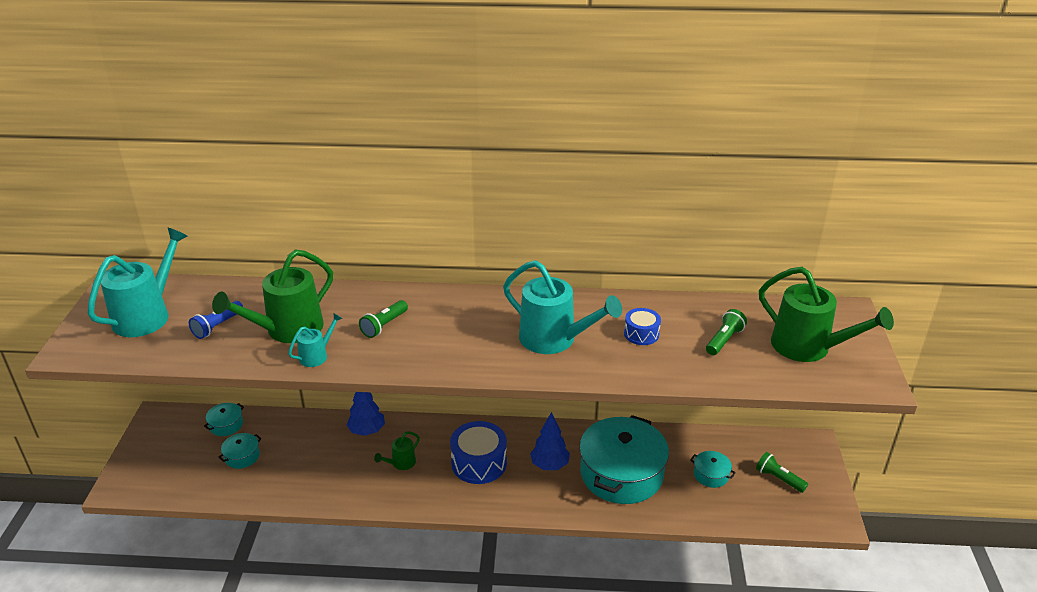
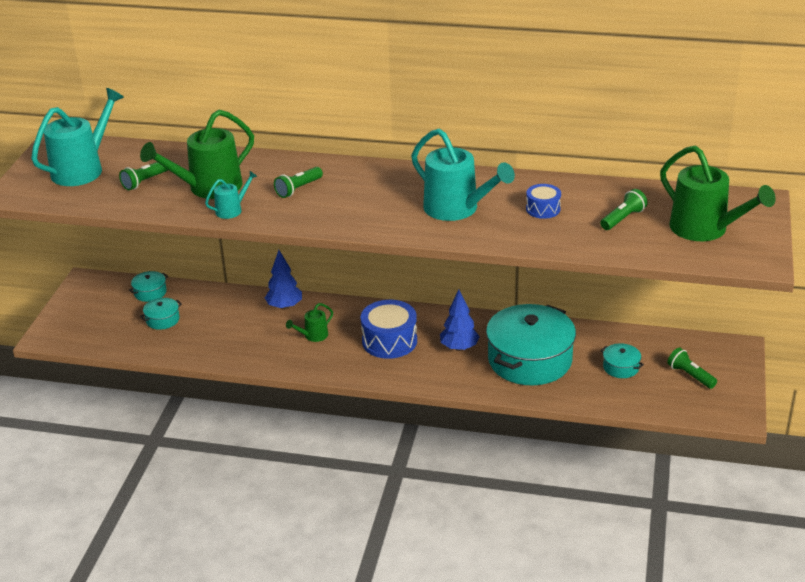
camera: 10 degrees right, 0 degrees up
(217, 326) = (145, 181): blue flashlight -> green flashlight

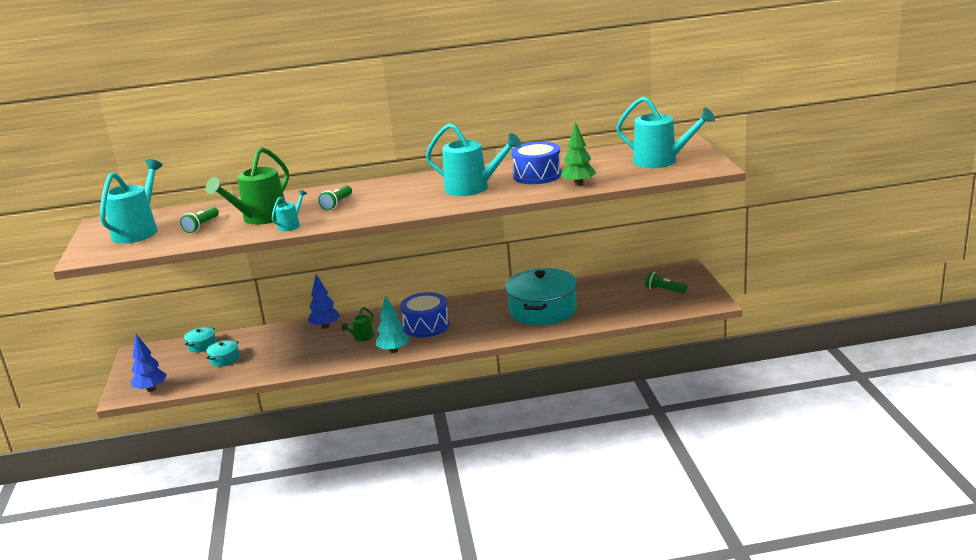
camera: 20 degrees left, 10 degrees down
(336, 366) = (393, 350): none -> turquoise tree
(459, 347) = (484, 316): blue tree -> blue tree (151, 389)
(543, 209) = (537, 175): blue drum -> blue drum, size x1.79
(579, 241) = (578, 184): none -> green tree
(621, 367) = (612, 298): turquoise pot -> none
(623, 218) = (599, 168): green flashlight -> none
(705, 229) = (661, 161): green watering can -> turquoise watering can

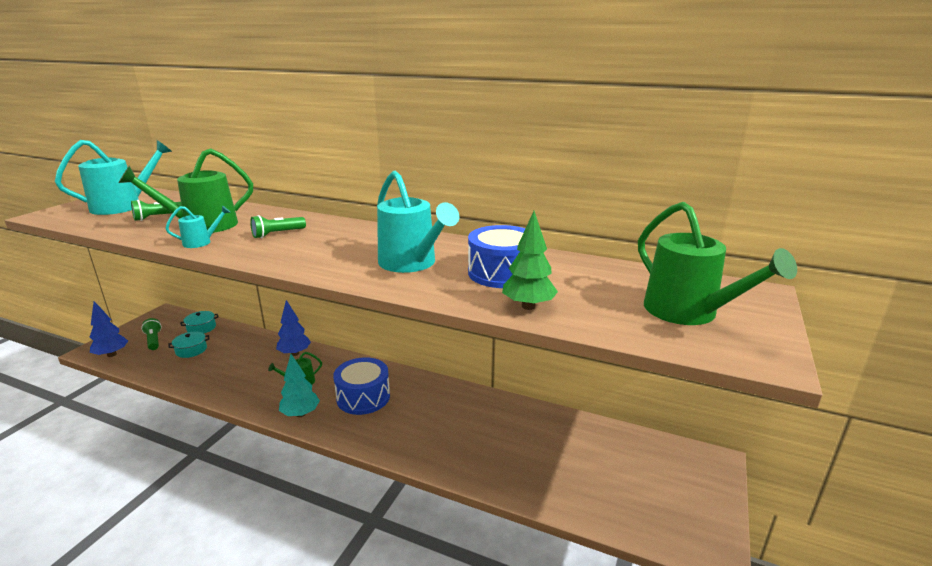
camera: 30 degrees right, 0 degrees up
(542, 310) = (487, 438): turquoise pot -> none
(661, 161) = (689, 313): turquoise watering can -> green watering can
(664, 290) = (657, 486): green flashlight -> green flashlight (154, 340)

